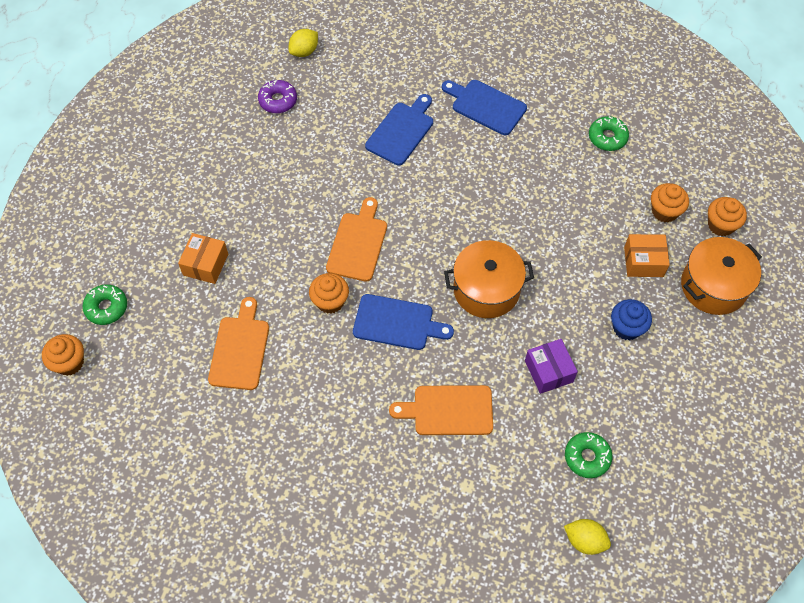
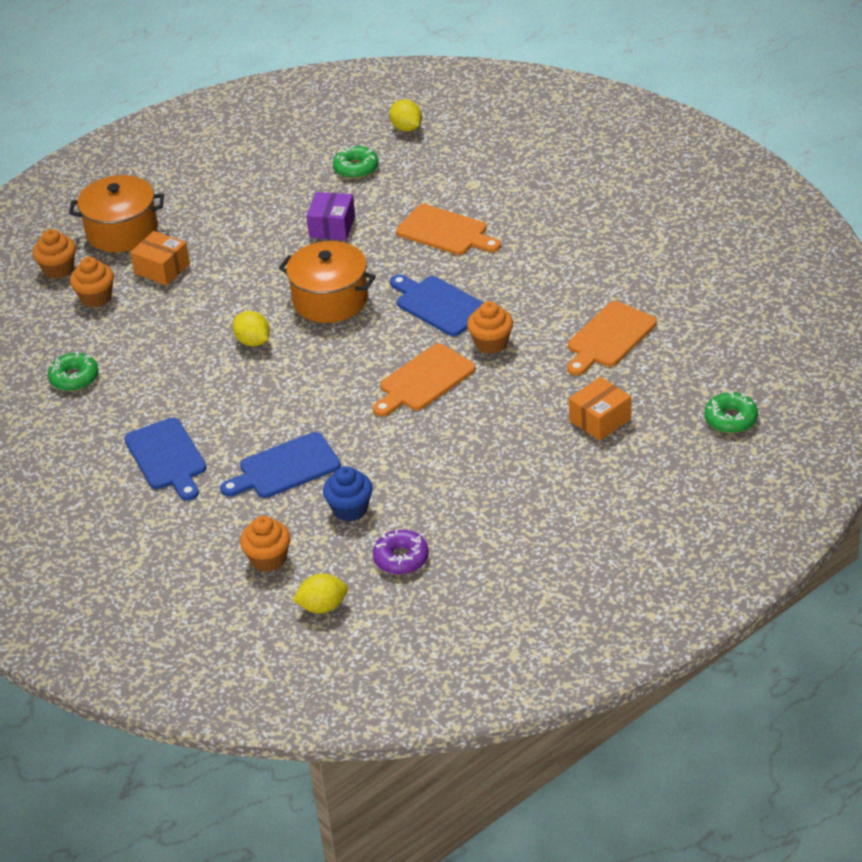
camera: 145 degrees left, 20 degrees down
(69, 362) = (793, 386): orange cupcake -> orange cupcake (268, 559)
(511, 223) = (253, 341): none -> yellow lemon
(626, 328) = (232, 231): blue cupcake -> blue cupcake (350, 509)

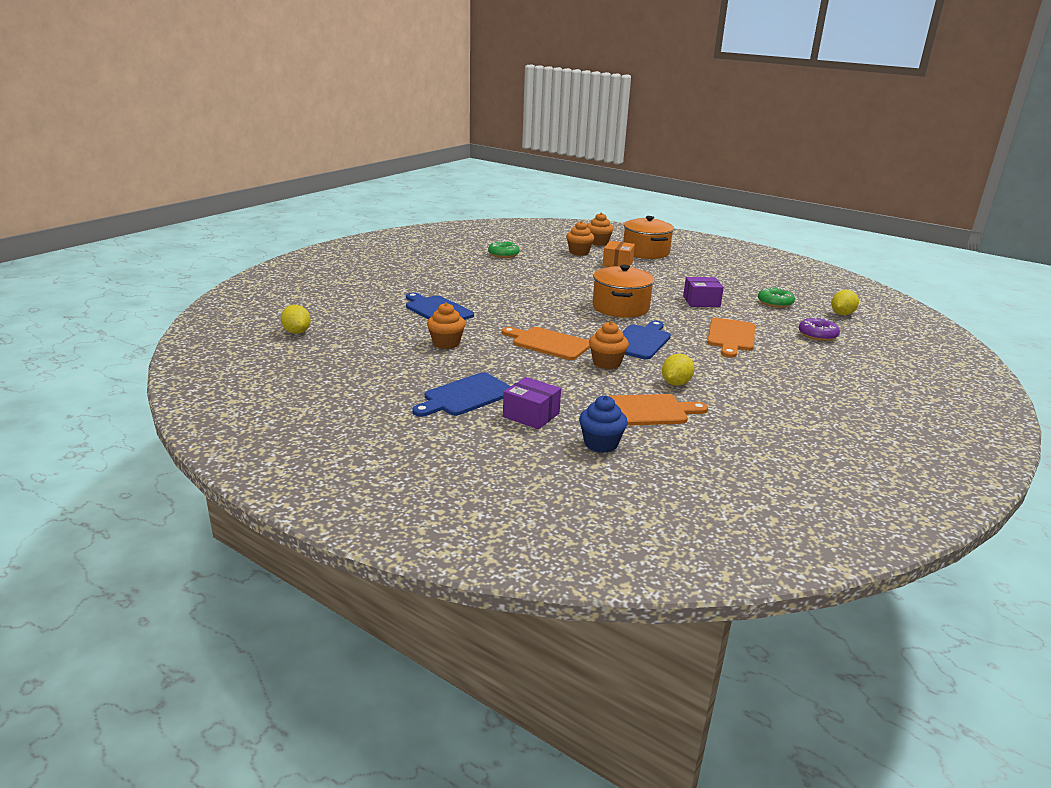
camera: 70 degrees right, 15 degrees down
(167, 457) = (439, 280): blue cutting board -> blue cutting board (465, 396)
(253, 341) = (562, 291): yellow lemon -> yellow lemon (675, 383)
(268, 559) = (345, 313): orange cupcake -> orange cupcake (446, 343)
(350, 509) = (398, 332): blue cupcake -> blue cupcake (601, 444)
(401, 558) = (346, 352): purple donut -> purple donut (817, 335)
(600, 420) = (531, 415): orange box -> purple box
(609, 337) = (646, 411): orange cutting board -> orange cutting board turned 150 degrees clockwise
(731, 419) = (560, 483): green donut -> none

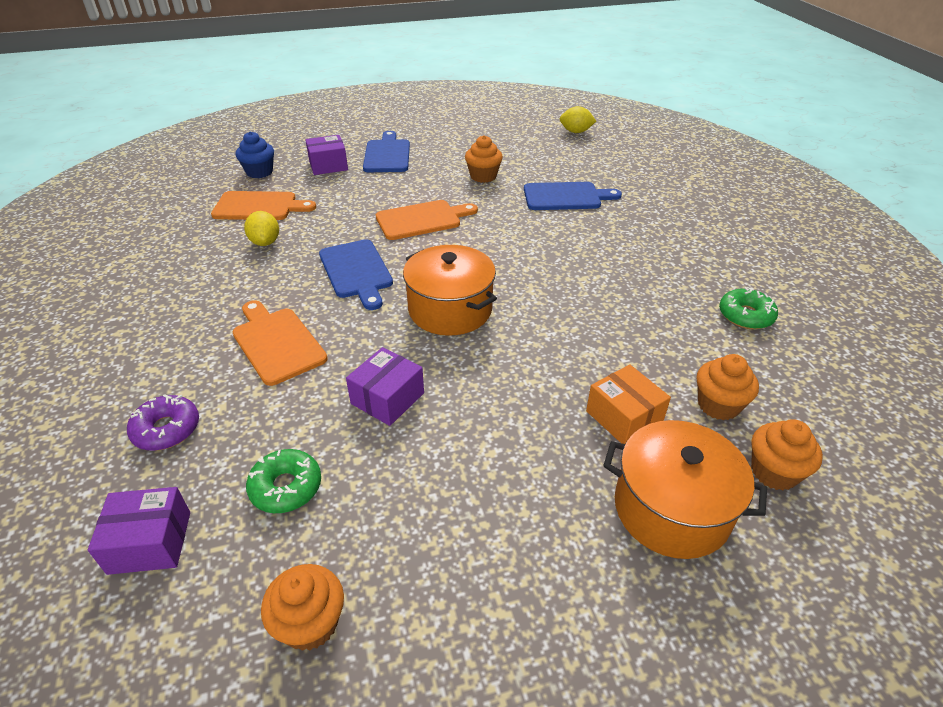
camera: 130 degrees right, 15 degrees up
(606, 363) = (346, 229): orange cupcake -> orange cupcake (310, 623)
(646, 411) = (259, 207): orange cutting board -> orange cutting board turned 120 degrees counterclockwise
(842, 314) = (150, 542): yellow lemon -> purple box

